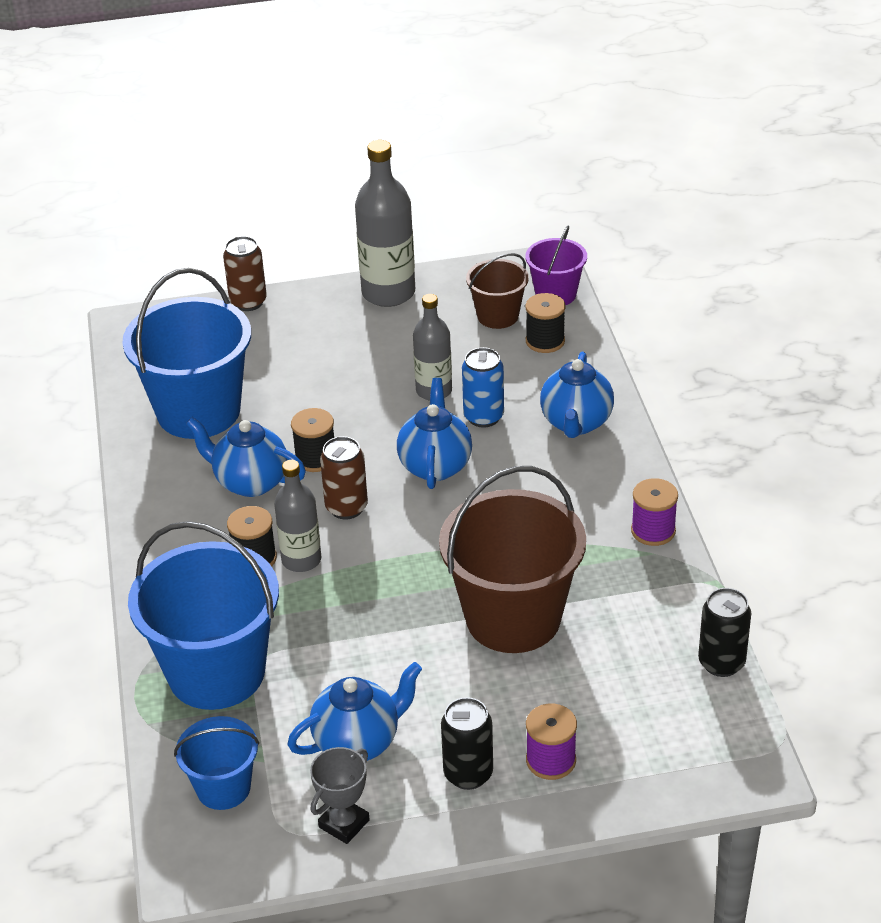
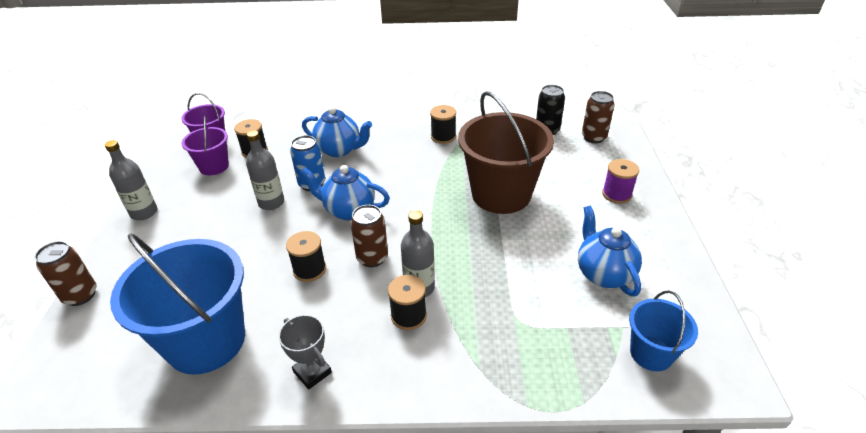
camera: 80 degrees left, 0 degrees up
(216, 672) = (531, 349): blue bucket -> none
(250, 482) = (318, 311): blue teapot -> none
(344, 824) = (676, 288): grey trophy -> grey trophy (312, 372)
(388, 293) = (144, 213): grey bottle -> grey bottle, size x0.63
(468, 774) = (629, 227): black can -> none
(498, 316) = (214, 166): brown bucket -> purple bucket
(653, 531) = (443, 137): purple spool -> black spool
(720, 730) = (593, 137): none -> brown can

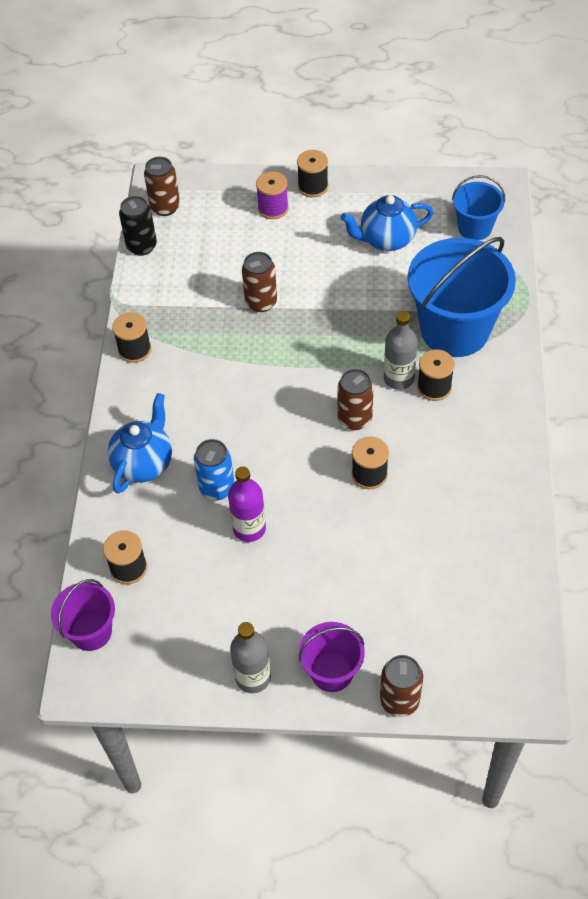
camera: 85 degrees left, 15 degrees up
(206, 341) = (464, 553): blue bucket -> blue bucket (454, 330)
(214, 166) = (158, 614): purple bucket -> purple bucket (332, 672)
(271, 203) = (249, 528): grey bottle -> purple bottle
(312, 372) = (498, 458): grey trophy -> none
(349, 210) = (273, 445): blue teapot -> none
(501, 194) = (261, 302): brown bucket -> brown can
(657, 218) = (313, 186): none -> black spool

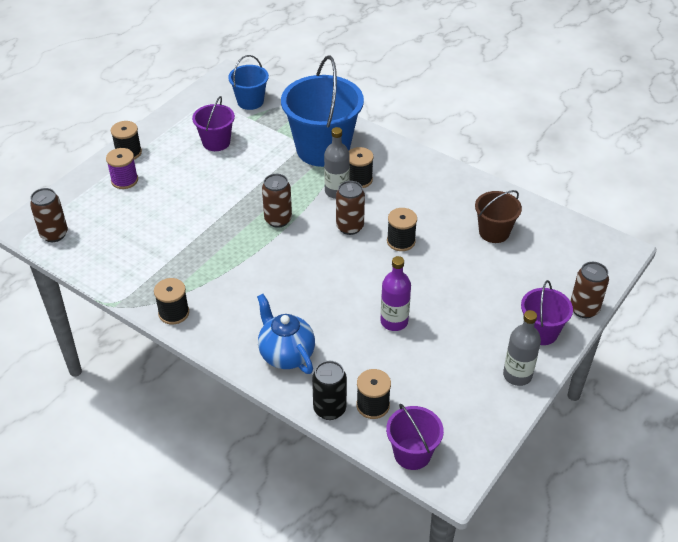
camera: 60 degrees left, 10 degrees down
(141, 246) = (77, 264): black can -> black can (329, 409)
(217, 488) = (344, 323): blue can -> none
(261, 302) = (203, 225): brown can -> brown can (278, 220)
(386, 240) = (216, 142): blue teapot -> purple bucket
(454, 553) = (494, 232): none -> brown bucket

